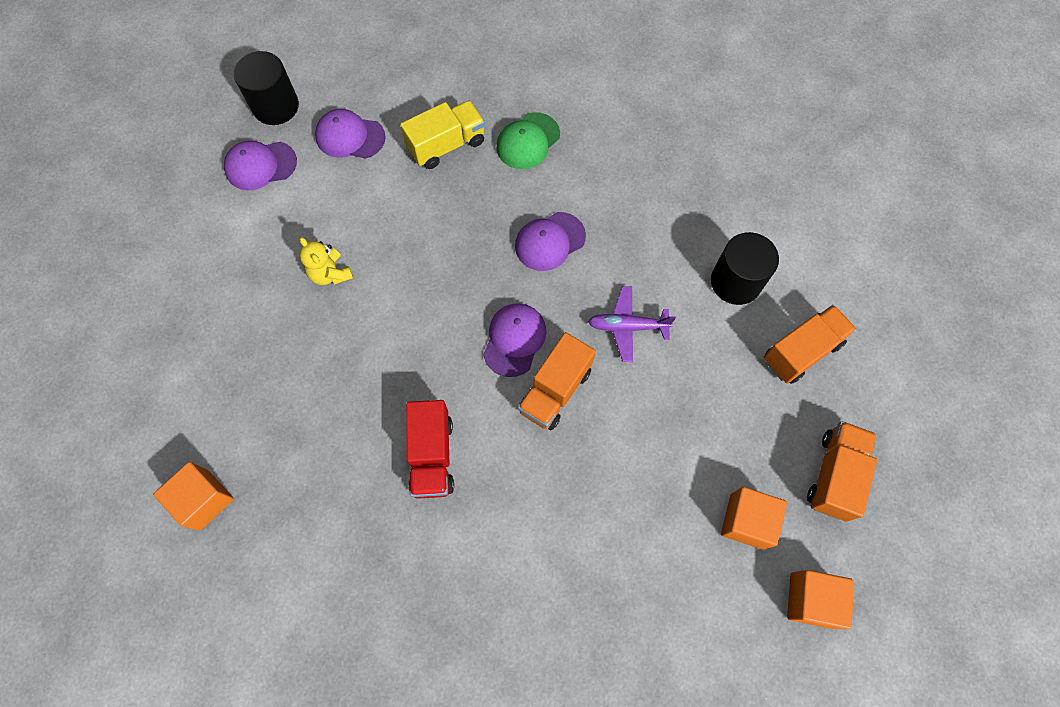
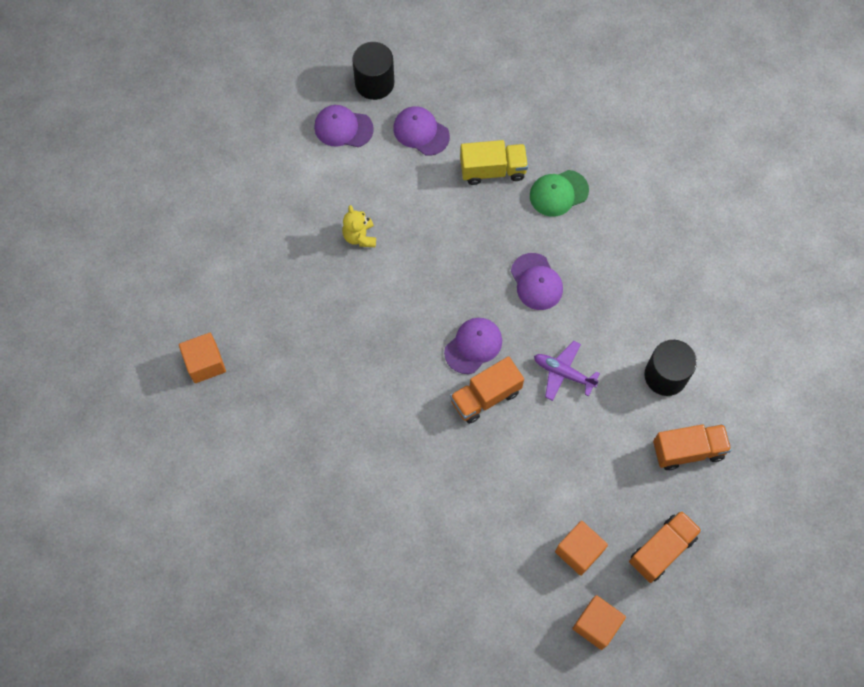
camera: 25 degrees right, 0 degrees up
(432, 456) = (375, 403): red truck -> none
(549, 241) = (536, 282): purple cap -> purple cap turned 105 degrees counterclockwise

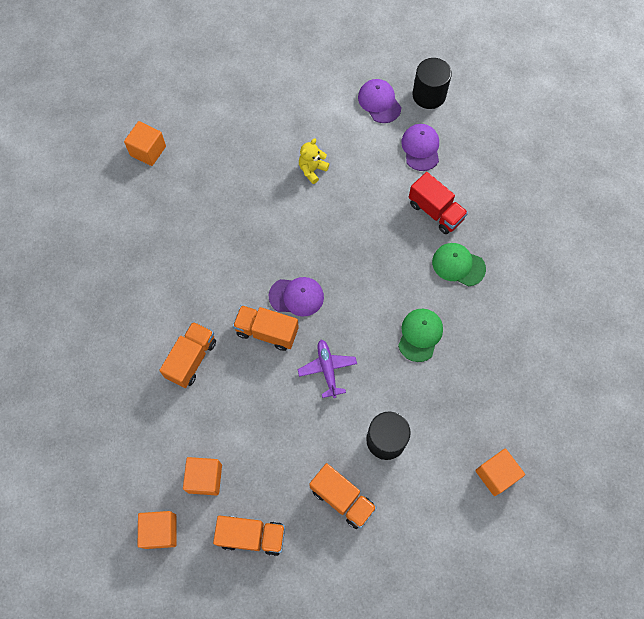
camera: 50 degrees right, 0 degrees up
(456, 481) = (191, 359): none -> orange truck
(493, 170) = (435, 211): yellow truck -> red truck
(536, 282) = (379, 301): purple cap -> none
(595, 274) = (420, 335): none -> green cap
(763, 314) = (496, 474): none -> orange cube

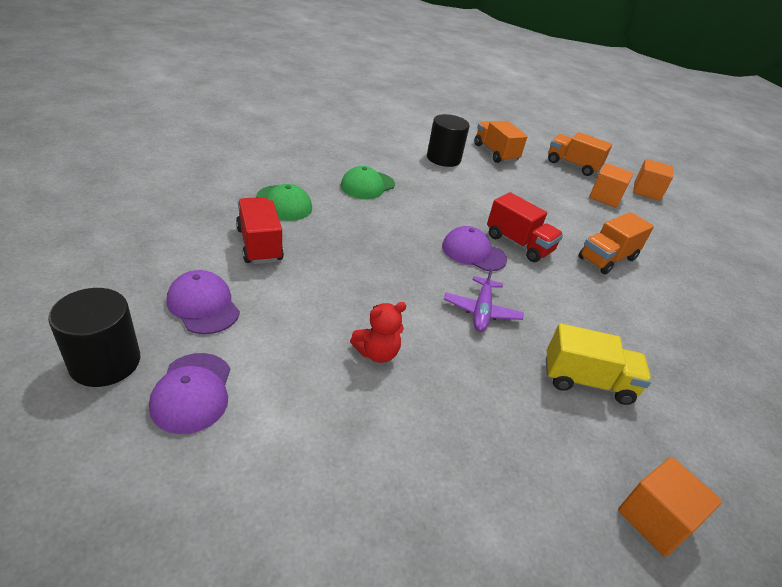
camera: 160 degrees left, 30 degrees down
(190, 216) = (587, 381): none -> yellow truck
(267, 332) = (518, 244): orange truck -> red truck
(312, 170) = (377, 353): yellow teddy bear -> red teddy bear
(327, 369) = (469, 202): purple plane -> purple plane (481, 311)
(421, 148) = (203, 305): purple cap -> purple cap turned 120 degrees clockwise
(496, 474) = (374, 121): orange cube -> none

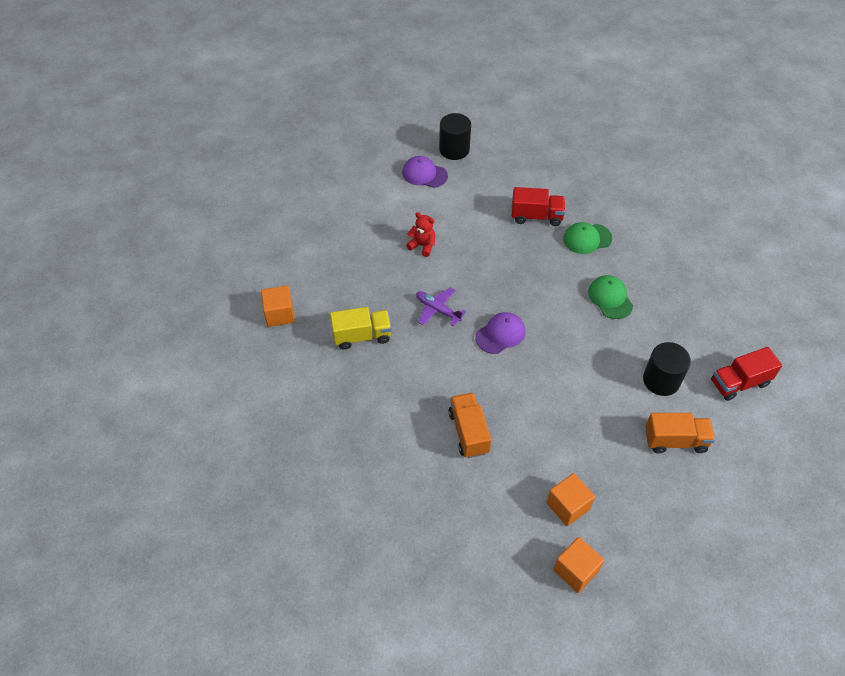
camera: 120 degrees right, 15 degrees up
(203, 305) = (484, 184): purple cap -> none
(377, 353) = (422, 246): red teddy bear -> red teddy bear turned 120 degrees clockwise
(518, 244) = (504, 372): red truck -> red truck (739, 383)
(572, 165) = (643, 517): orange truck -> none
(587, 381) = (362, 336): yellow truck -> yellow truck turned 135 degrees counterclockwise

